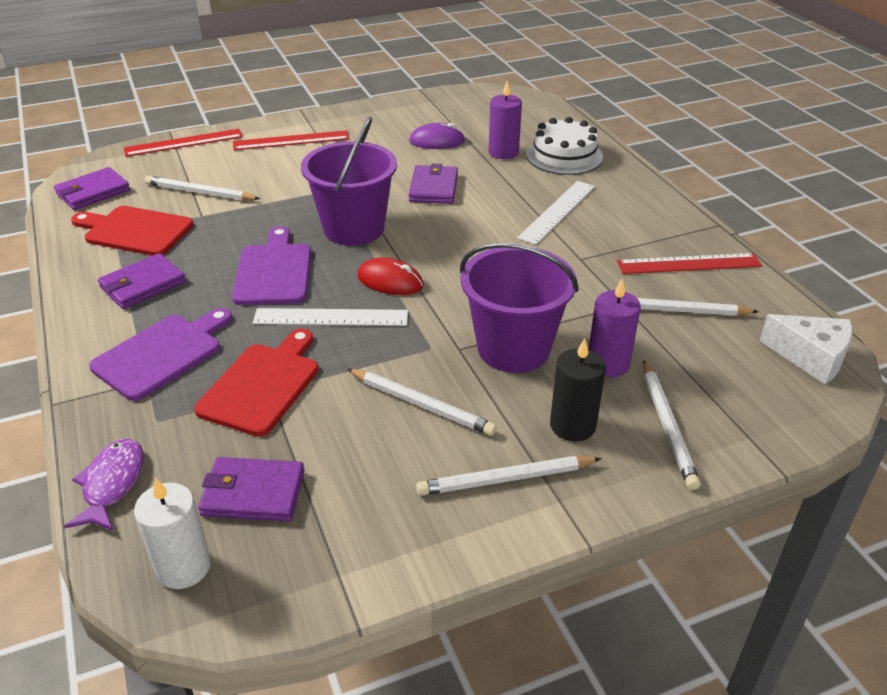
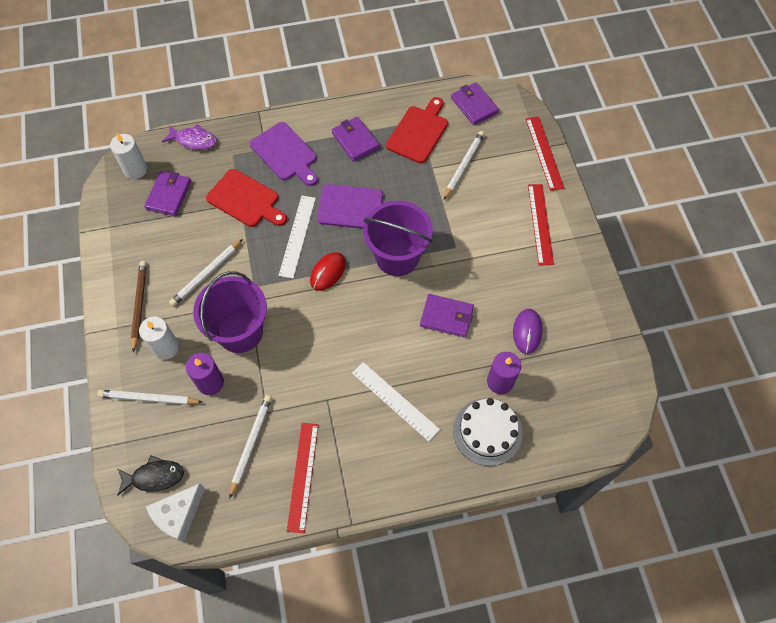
camera: 100 degrees right, 25 degrees up
(506, 479) = (139, 305): white pencil -> brown pencil
(572, 425) = (166, 347): black candle -> white candle
(778, 392) = (154, 477): none -> black fish

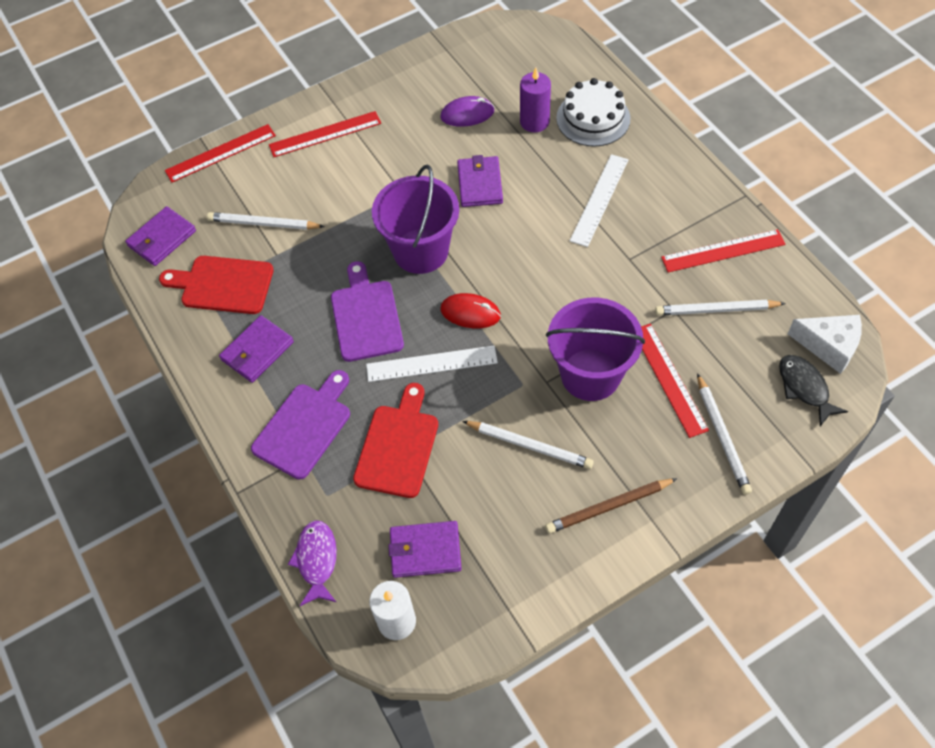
camera: 105 degrees left, 5 degrees down
(166, 347) = (650, 447): white candle -> none
(210, 382) = (669, 379): purple candle -> red ruler

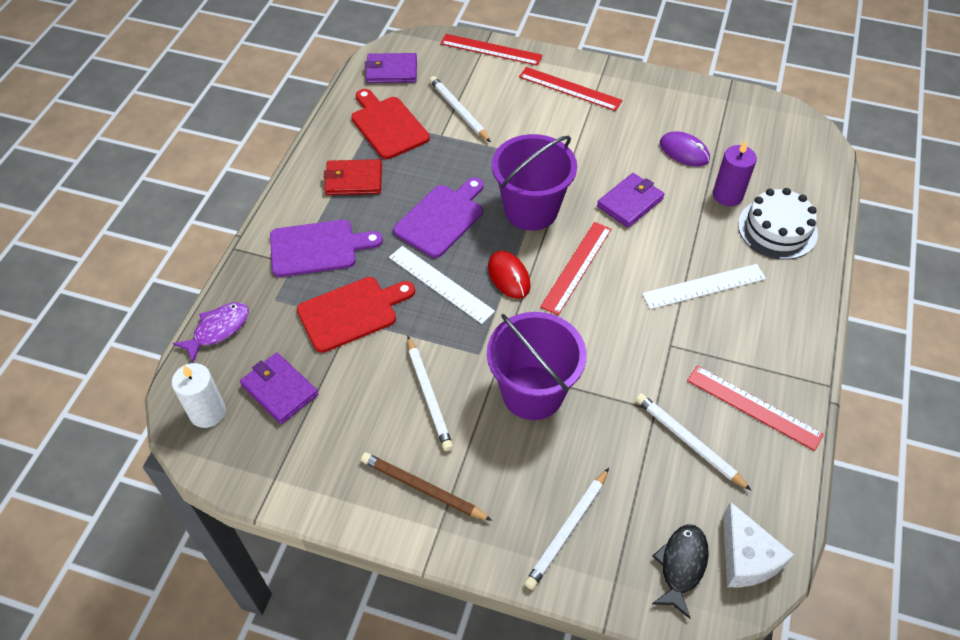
camera: 45 degrees right, 5 degrees down
(257, 351) = (353, 180): purple wallet -> red wallet
(669, 379) = (584, 451): red ruler -> red ruler (576, 267)

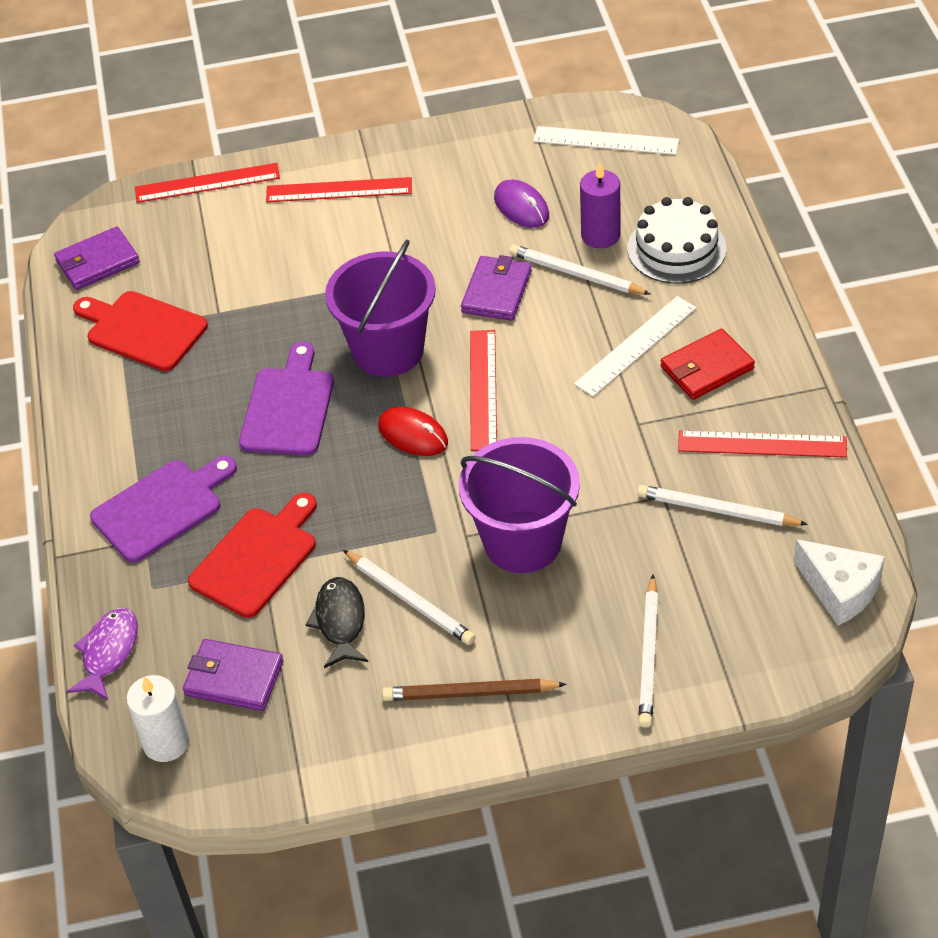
camera: 25 degrees left, 5 degrees down
(353, 180) = (147, 412): red wallet -> red wallet (706, 368)
(441, 284) = (339, 479): white ruler -> white ruler (606, 140)
(459, 111) = (220, 274): white pencil -> white pencil (576, 274)
(681, 566) = (782, 629): black fish -> black fish (340, 621)
(684, 151) = (521, 207): purple mouse -> purple mouse turned 45 degrees clockwise

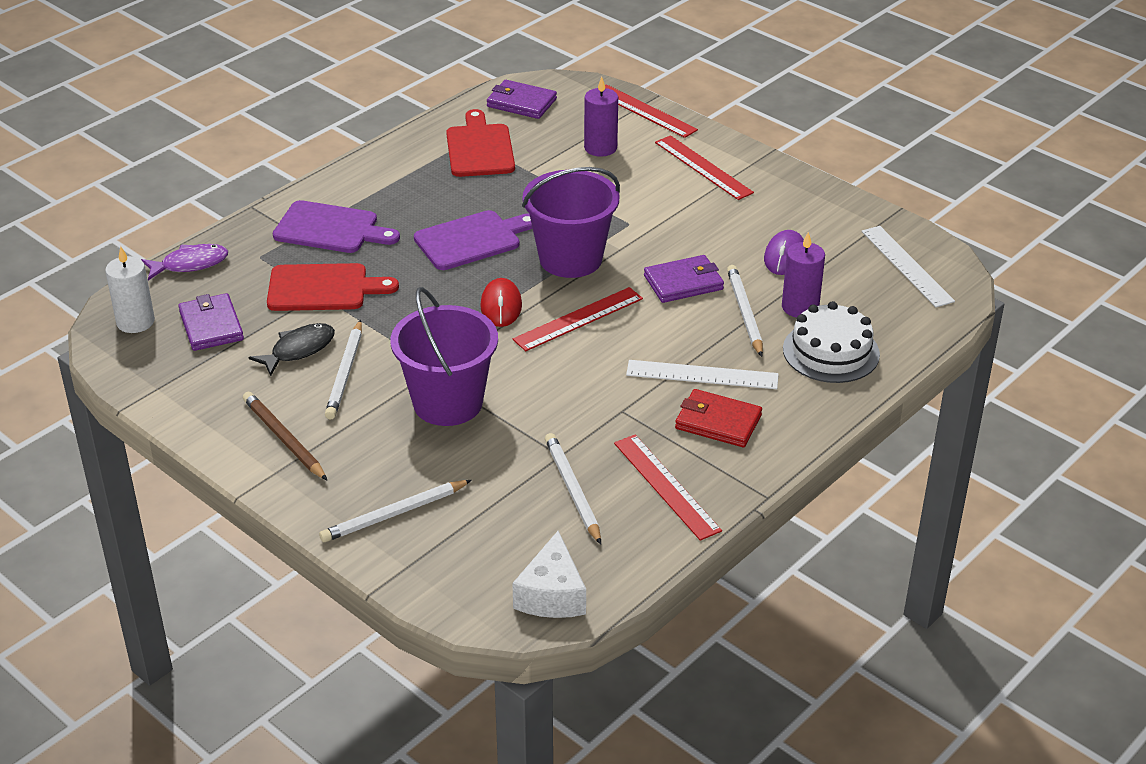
camera: 50 degrees right, 10 degrees down
(234, 243) = (600, 148): none -> purple candle

